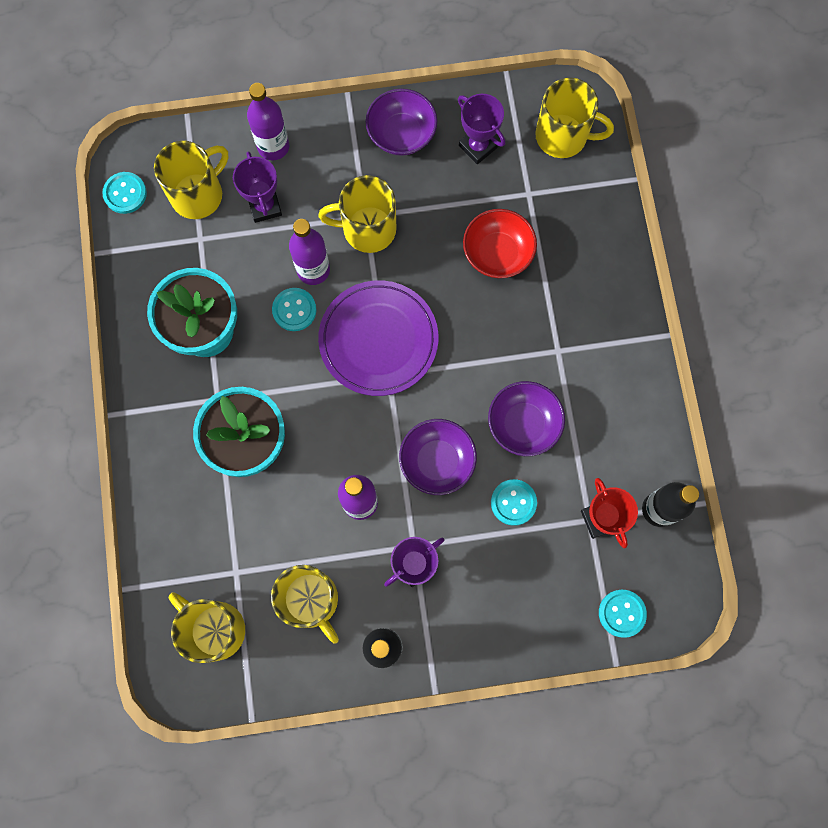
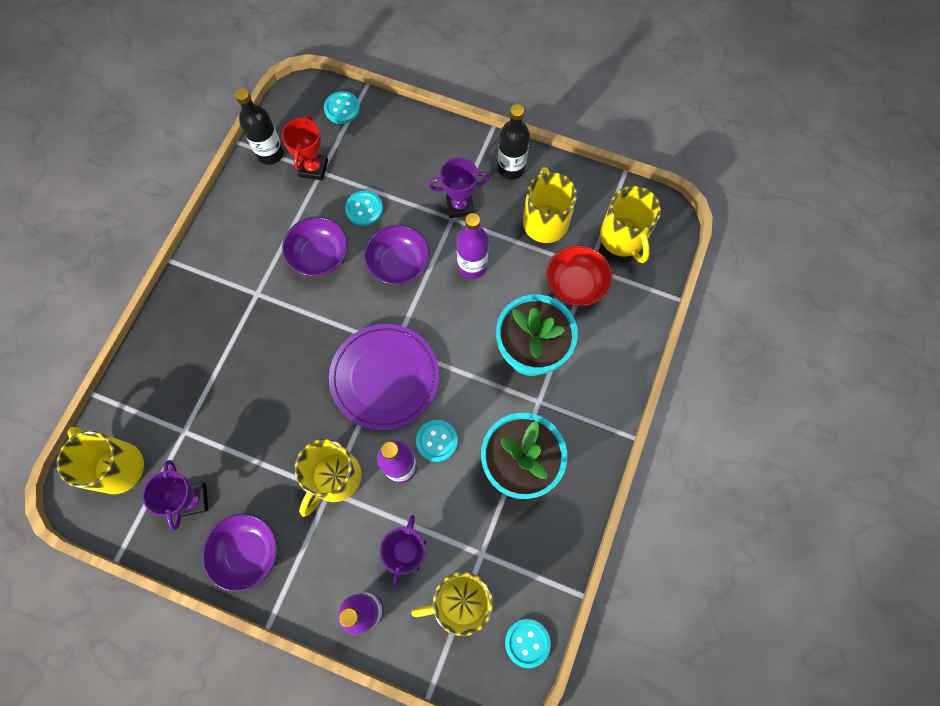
camera: 150 degrees left, 5 degrees down
(367, 229) = (334, 478): yellow mug -> yellow mug turned 90 degrees clockwise
(497, 253) = (245, 395): red bowl -> red bowl (575, 285)

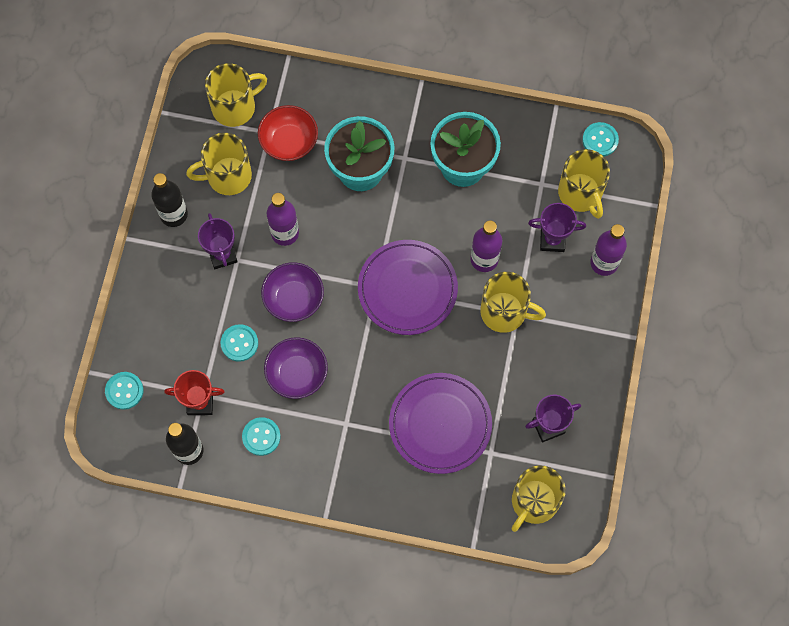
camera: 100 degrees left, 0 degrees up
(229, 385) = (440, 424): none -> purple plate
(248, 552) = (581, 368): purple bowl -> none
(437, 441) = (455, 234): turquoise button -> turquoise button (261, 437)

